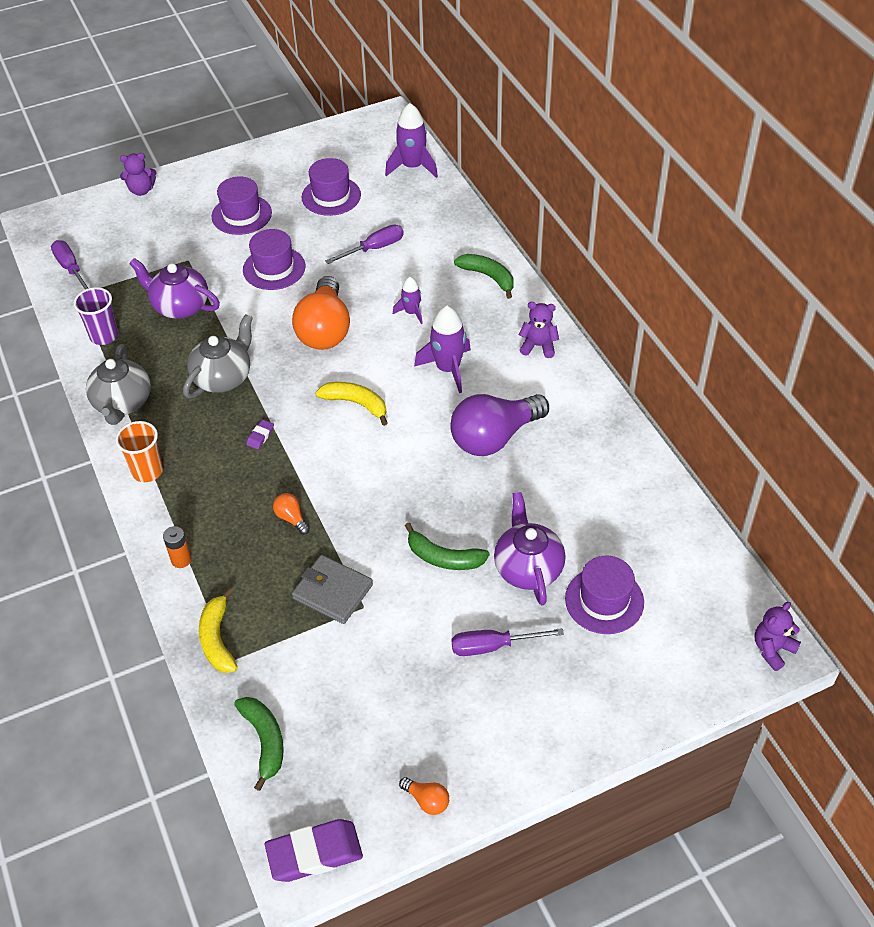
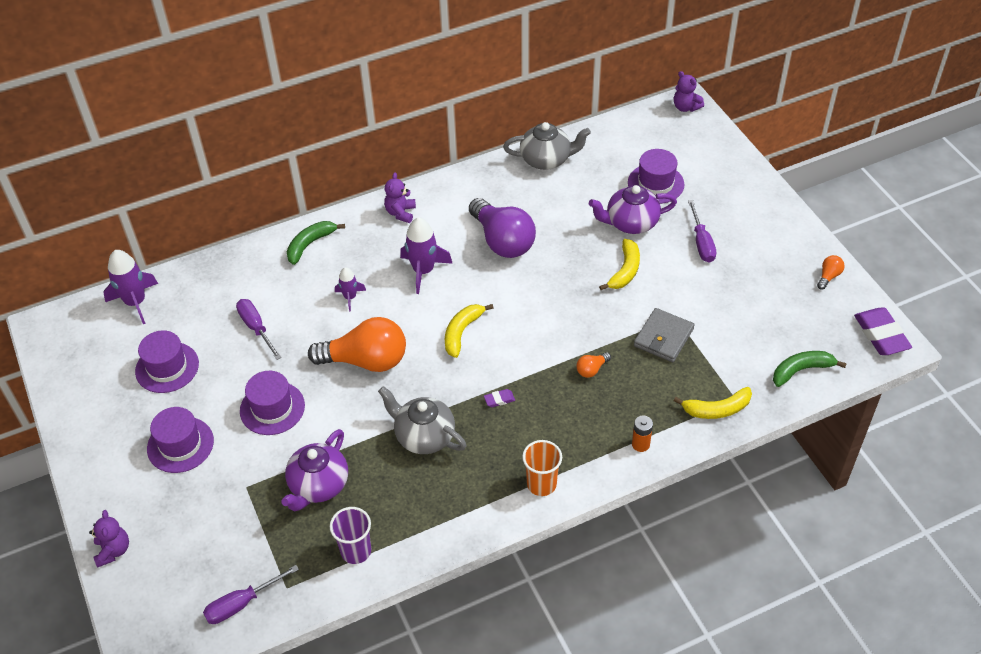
camera: 90 degrees left, 0 degrees up
(122, 403) = (454, 518): grey teapot -> grey teapot (546, 159)
(260, 436) = (499, 400): purple eraser -> purple eraser turned 45 degrees counterclockwise
(443, 557) = (625, 271): green banana -> yellow banana

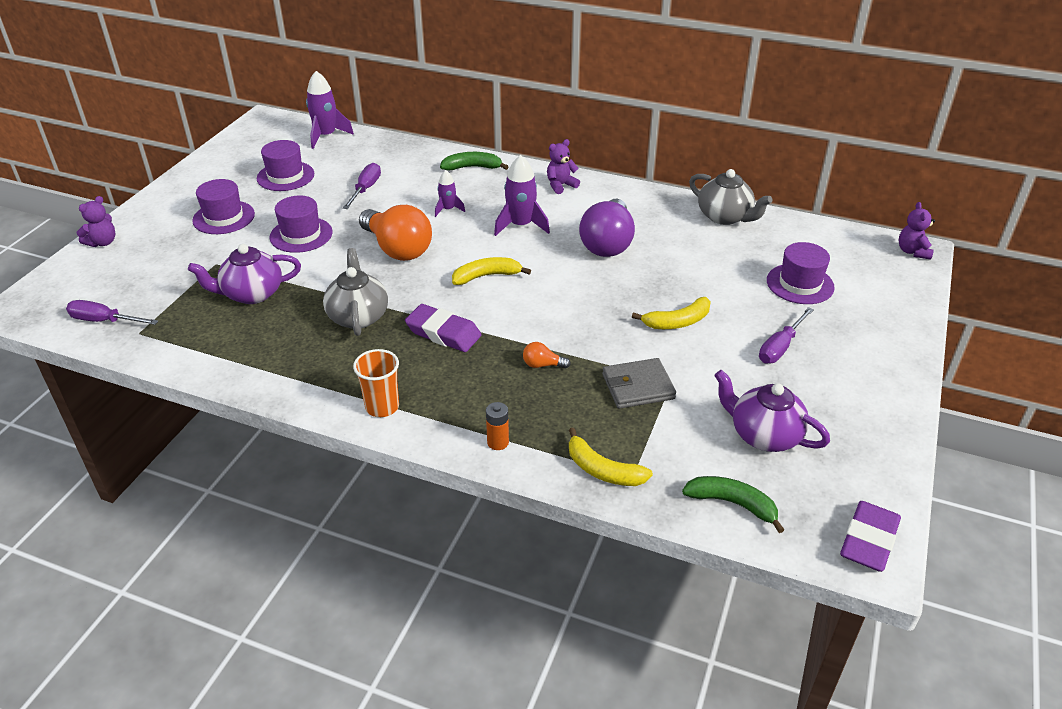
camera: 45 degrees right, 10 degrees down
(356, 551) = (206, 346): purple cup -> none
(499, 400) = (443, 333): purple eraser -> purple eraser, size x2.23
(631, 223) = (734, 295): purple teapot -> purple teapot (764, 435)
(828, 276) = (878, 454): orange light bulb -> none

